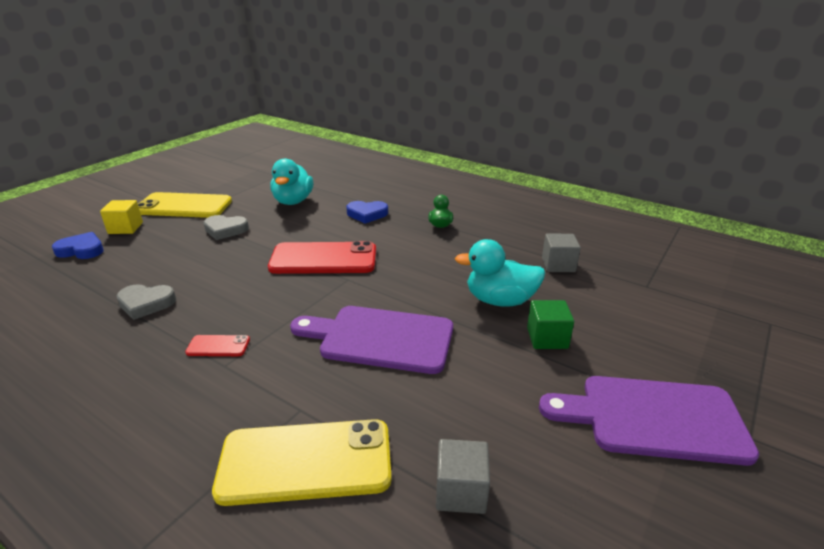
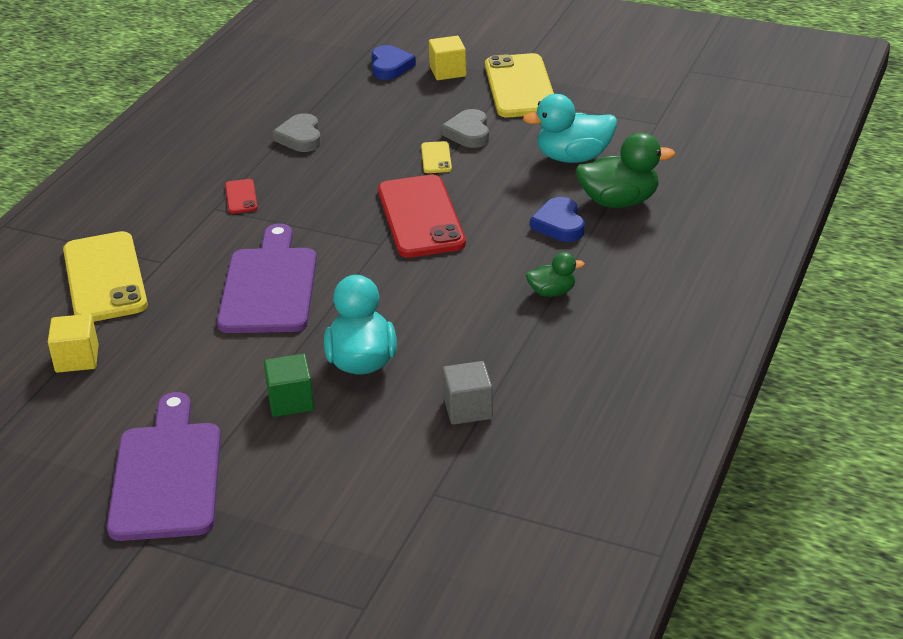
camera: 80 degrees right, 5 degrees up
(247, 245) = (436, 158): none -> yellow phone
(354, 195) = (619, 202): none -> green duck
(461, 491) = (77, 359): grey cube -> yellow cube

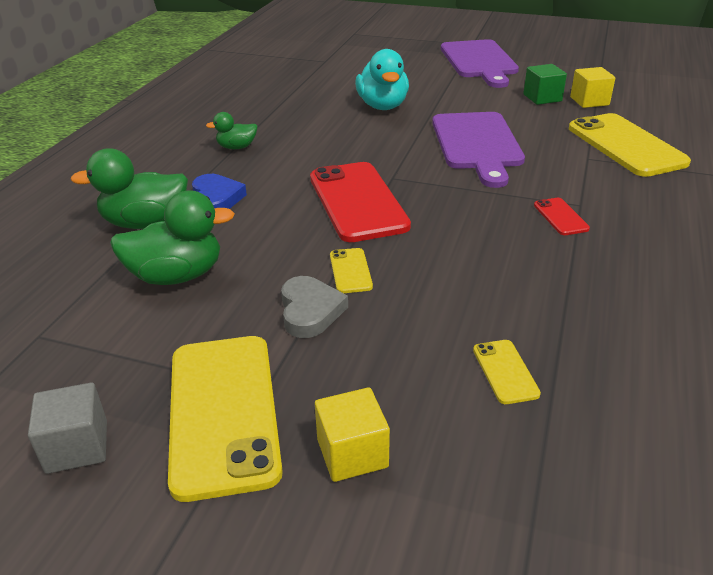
camera: 175 degrees right, 0 degrees up
(291, 401) = (423, 88): green cube -> green cube (542, 98)
(300, 137) = (541, 297): grey heart -> none
(349, 100) = (505, 371): none -> yellow phone
(390, 66) = (465, 467): blue heart -> none
(468, 409) = (306, 89): grey cube -> grey cube (77, 446)
(573, 158) = (177, 276): turquoise duck -> green duck

